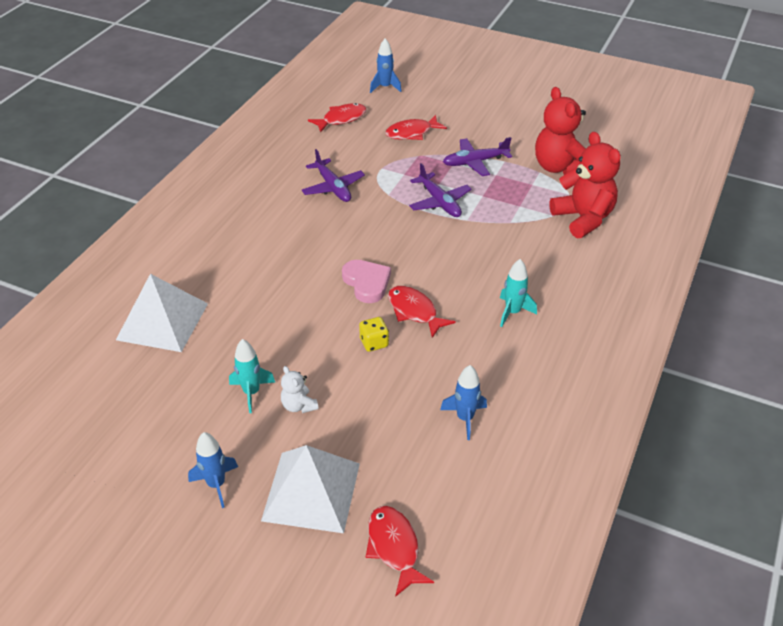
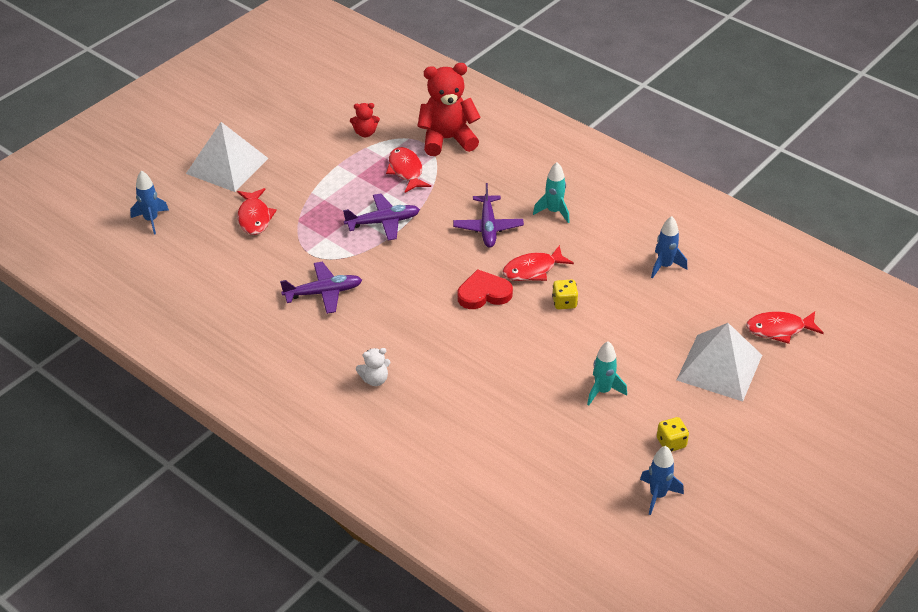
camera: 75 degrees left, 0 degrees up
(162, 321) = (488, 447): white pyramid -> white pyramid (227, 166)
(185, 460) = (671, 443): none -> yellow dice
(216, 484) = (701, 425): blue rocket -> blue rocket (657, 495)
(299, 405) = (626, 362): white teddy bear -> white teddy bear (375, 379)
(341, 119) = (197, 266): red fish -> red fish (406, 171)
(367, 283) = (484, 293): pink heart -> red heart
(475, 162) = (329, 184): purple plane -> purple plane (488, 227)
(559, 167) = (365, 133): red teddy bear -> red teddy bear, size x0.47

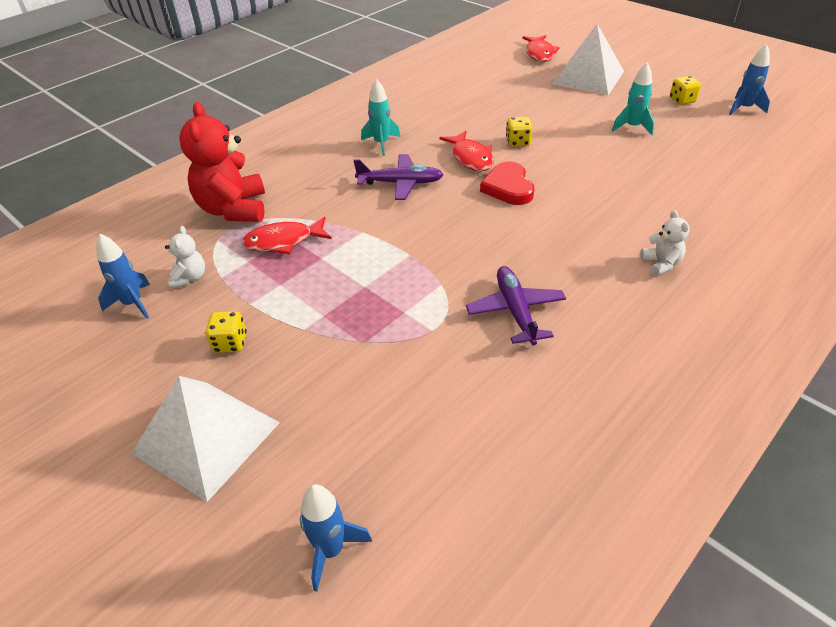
camera: 85 degrees left, 0 degrees up
(254, 217) = (349, 393): red fish -> none
(301, 162) = (230, 343): none -> yellow dice
(365, 133) = (189, 278): red teddy bear -> white teddy bear
(383, 222) = (380, 260): purple plane -> none
(664, 266) = (465, 93): blue rocket -> blue rocket (133, 304)

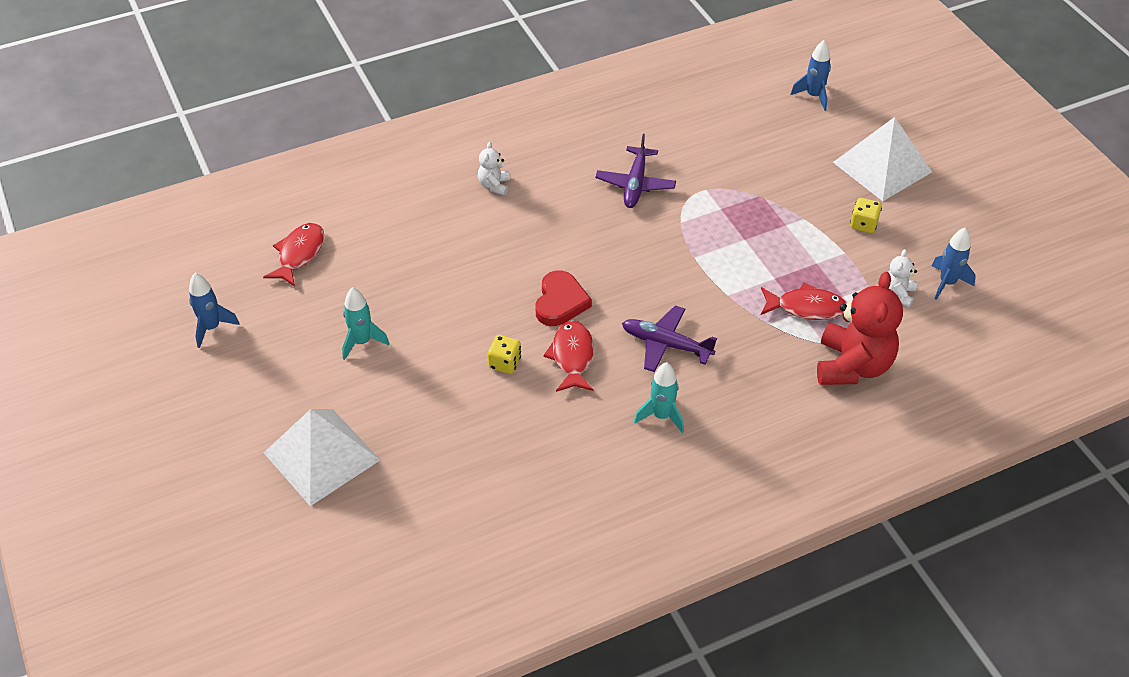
camera: 160 degrees left, 5 degrees up
(539, 54) = (334, 545): red fish -> red fish (299, 254)
(682, 100) = (260, 366): yellow dice -> none

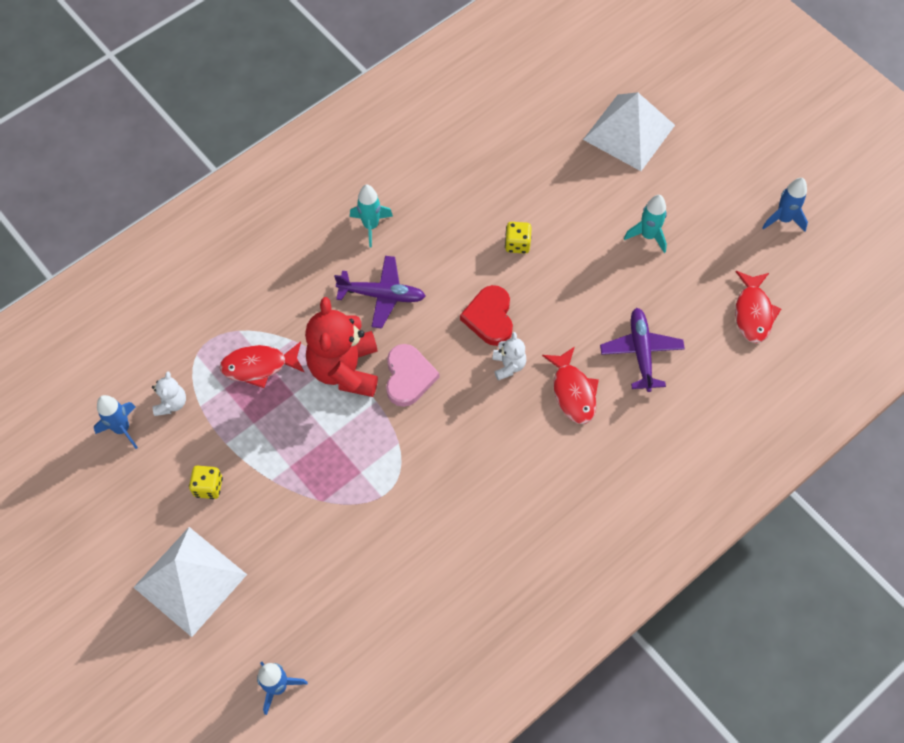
camera: 165 degrees right, 15 degrees up
(494, 185) = (604, 445): white teddy bear -> white teddy bear (508, 365)
(572, 357) = (461, 264): red fish -> red fish (573, 392)
(635, 184) = (458, 484): purple plane -> purple plane (641, 352)
(657, 269) = (408, 377): none -> pink heart
(852, 366) = (212, 312): red teddy bear -> red teddy bear (345, 369)

